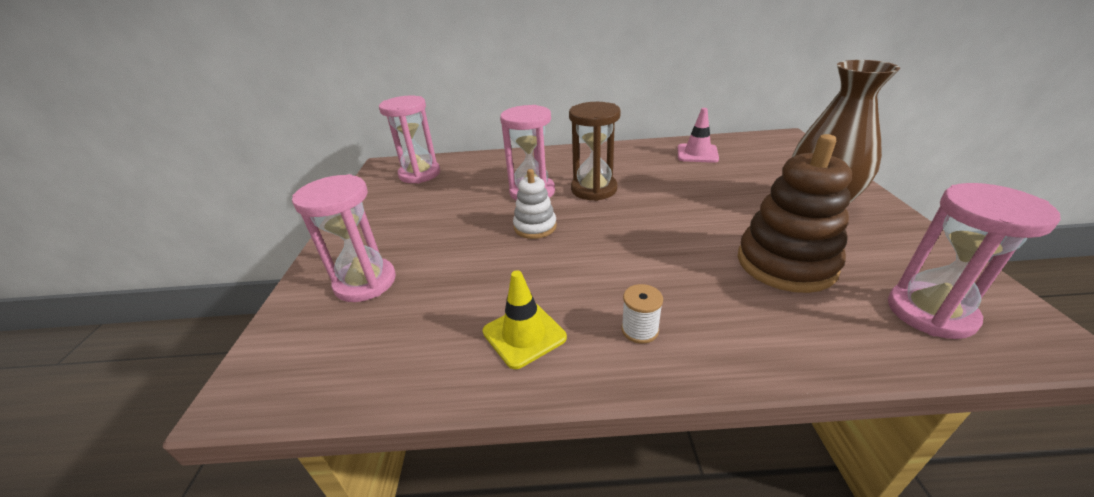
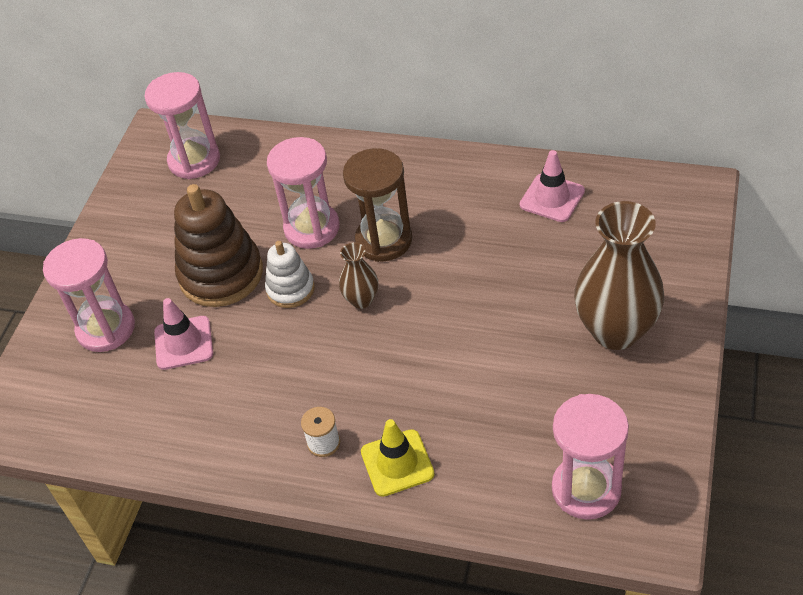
camera: 20 degrees right, 15 degrees up
(450, 278) = (183, 343): none -> pink traffic cone
(524, 334) = (226, 423): yellow traffic cone -> yellow traffic cone (397, 463)
(601, 223) = (361, 300): none -> brown vase
(785, 263) = (508, 403): brown stacking toy -> brown stacking toy (221, 274)

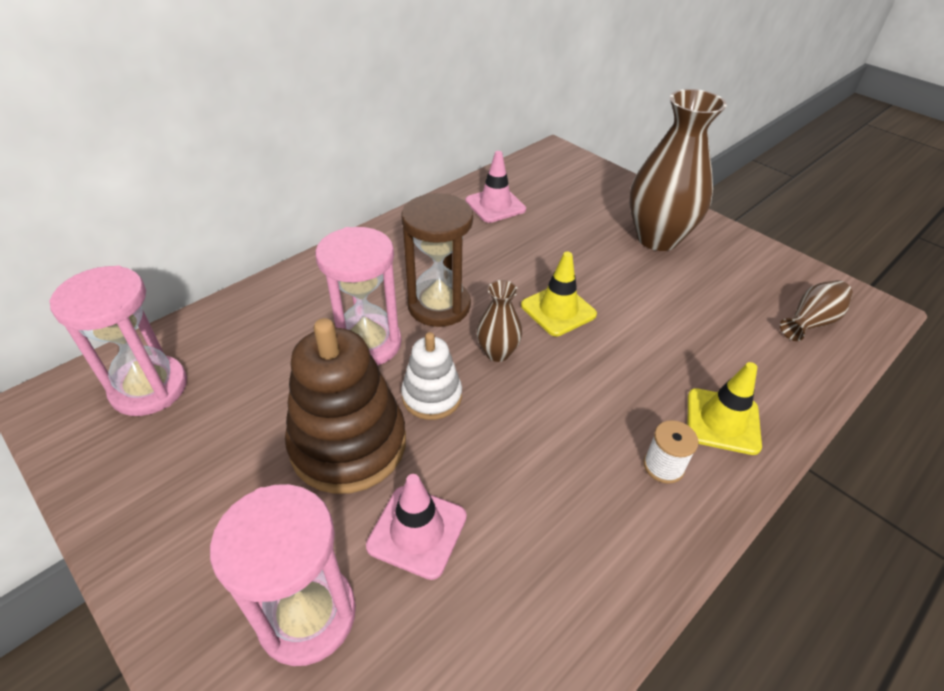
camera: 65 degrees left, 5 degrees down
(442, 310) = (558, 310): none -> yellow traffic cone
(586, 489) = (810, 322): pink hourglass -> brown vase

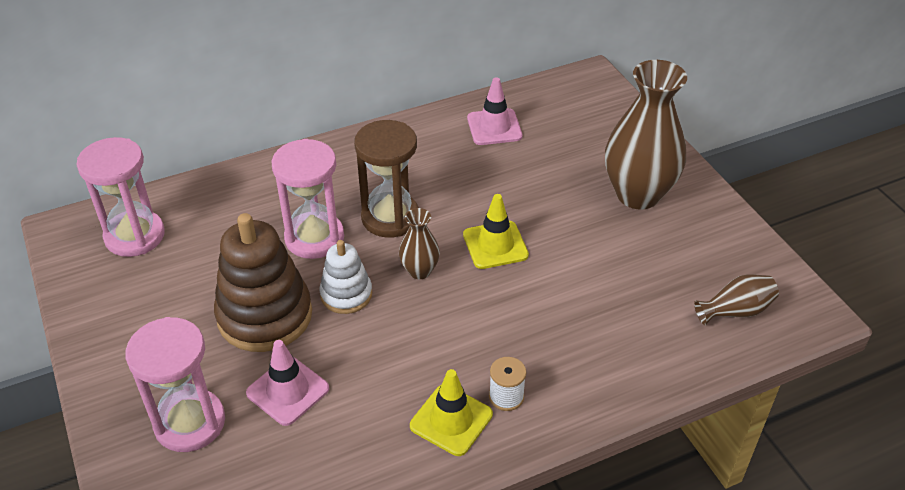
camera: 20 degrees right, 0 degrees up
(722, 421) = (582, 375): yellow traffic cone -> yellow traffic cone (451, 420)

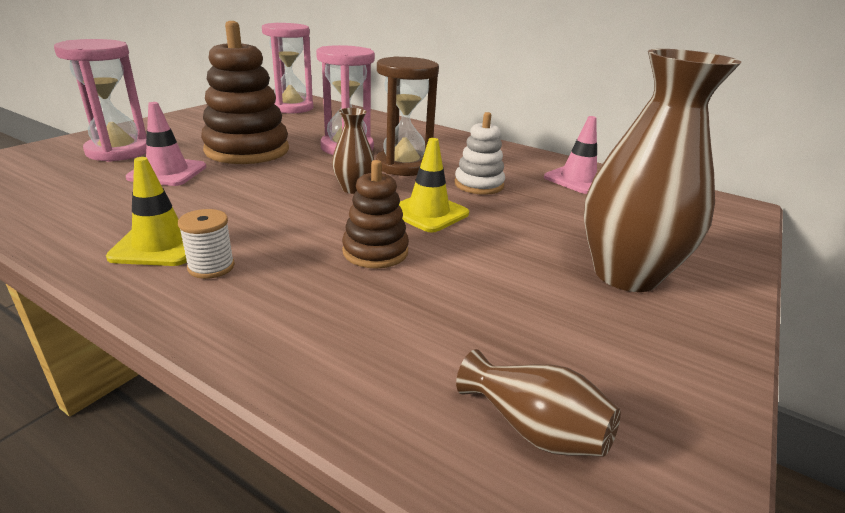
camera: 55 degrees right, 15 degrees down
(346, 294) = (295, 169): white stacking toy -> white stacking toy (479, 185)
(537, 300) = (375, 251): none -> brown stacking toy

